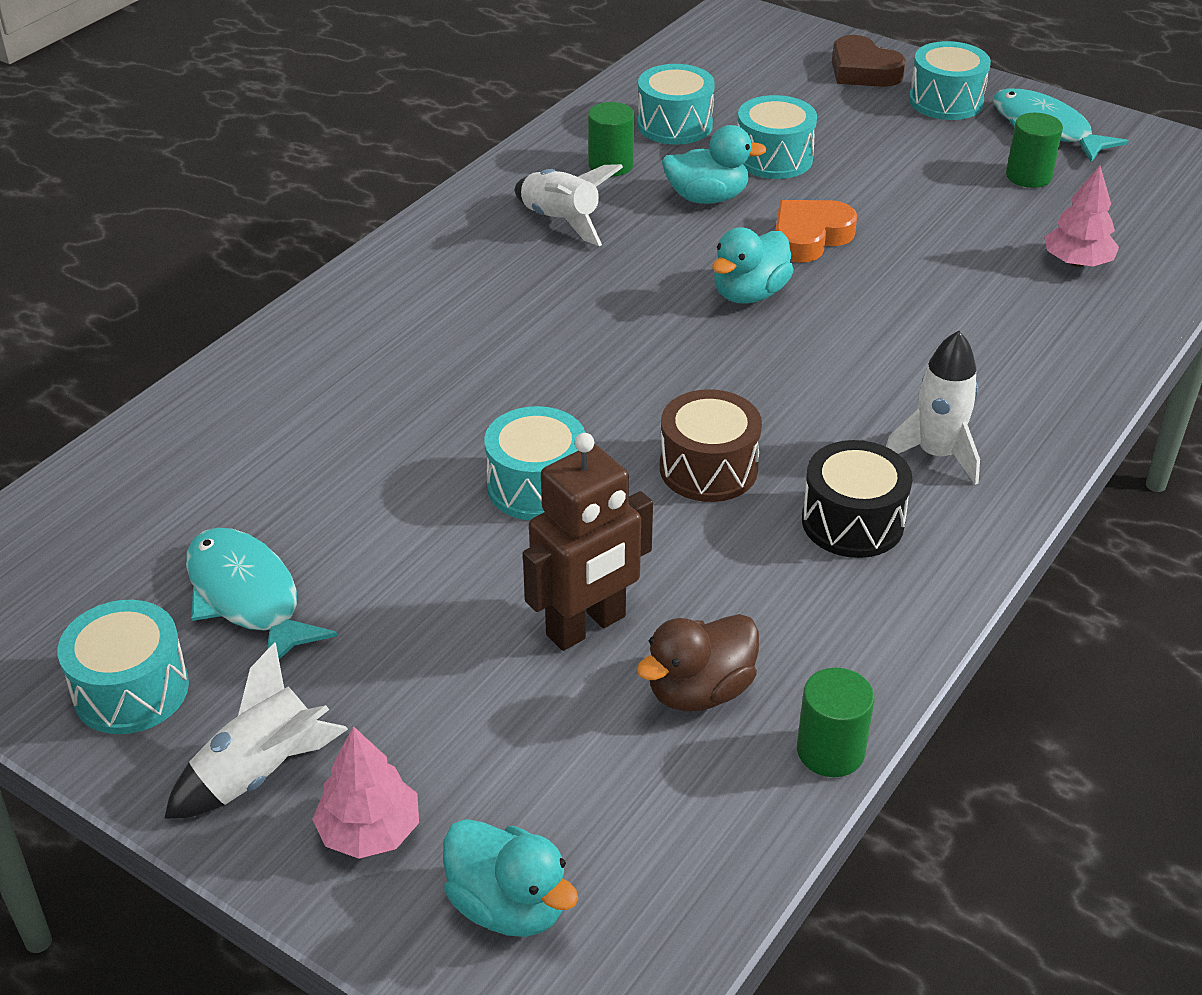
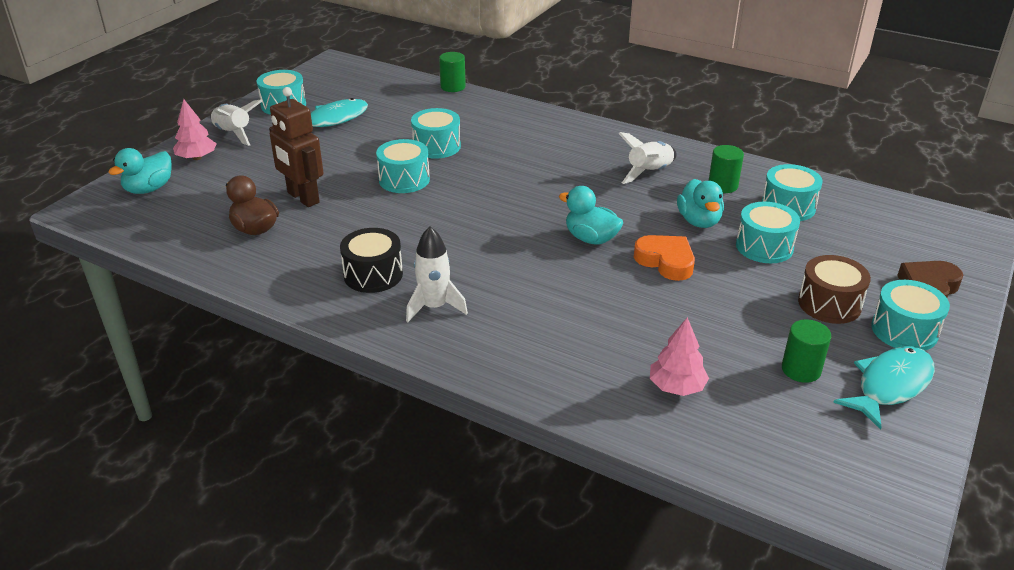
camera: 85 degrees right, 5 degrees down
(413, 443) = (436, 146): none -> turquoise drum
(708, 468) = (419, 228): brown drum -> brown drum (829, 304)
(830, 751) = (207, 265): green cylinder -> green cylinder (453, 87)

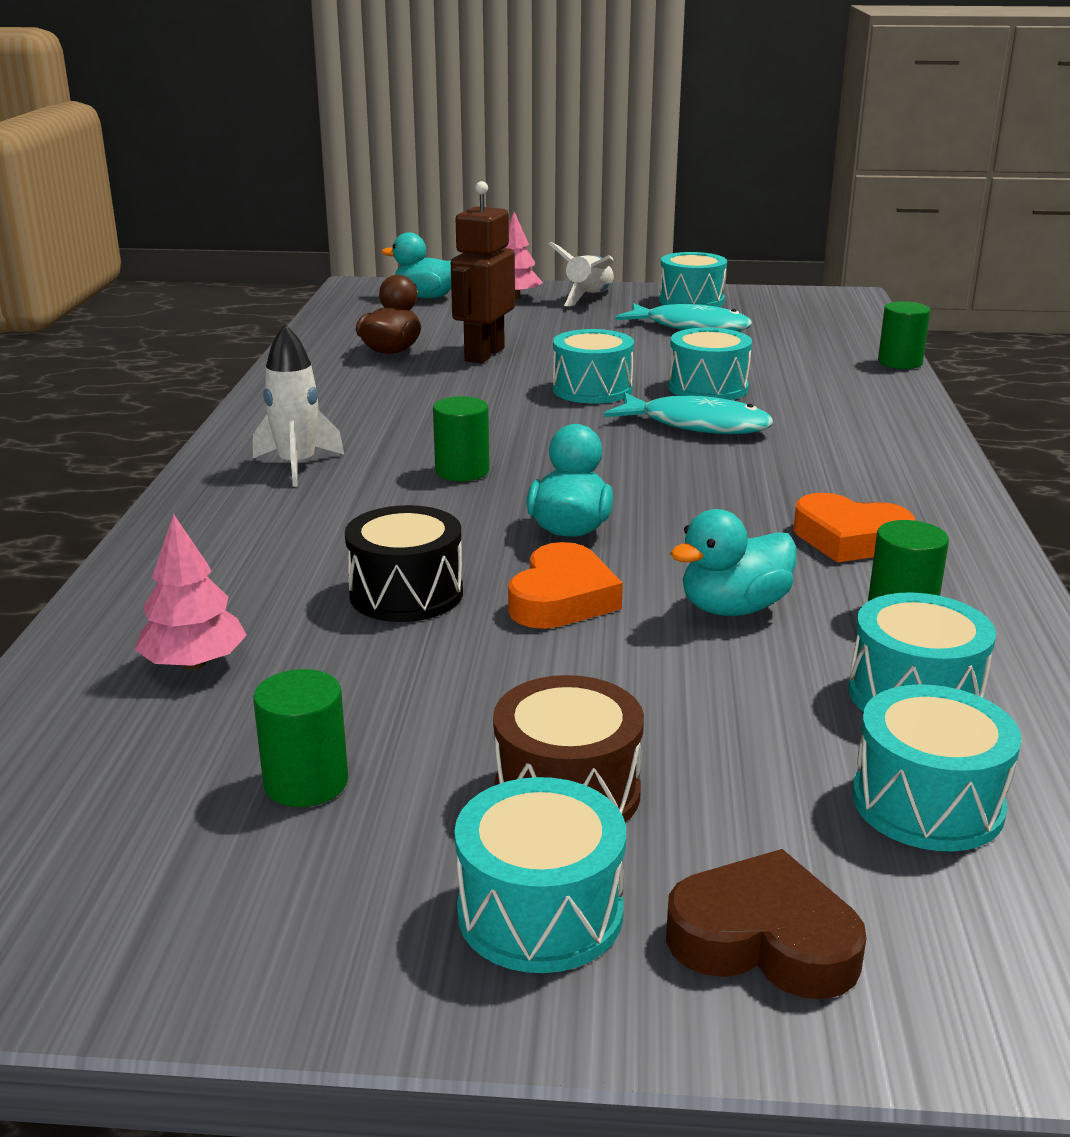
camera: 65 degrees right, 10 degrees down
(373, 275) = (345, 421): black drum -> black drum (406, 594)
(491, 252) = (462, 471): none -> green cylinder
(649, 173) = (849, 539): white rocket -> orange heart
(764, 246) = (716, 688): turquoise drum -> turquoise drum (927, 803)
(890, 385) = (308, 907): turquoise fish -> turquoise fish (697, 425)

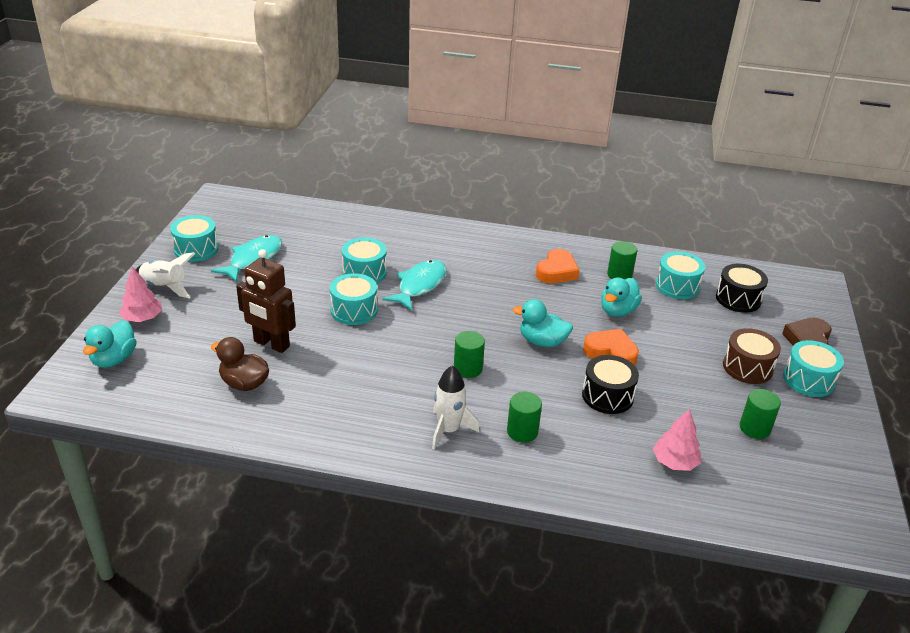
camera: 85 degrees left, 10 degrees up
(733, 608) = (617, 311): turquoise duck -> turquoise duck turned 60 degrees clockwise
(900, 362) = (346, 209): green cylinder -> green cylinder (522, 431)
(927, 803) = (738, 299): turquoise drum -> black drum

